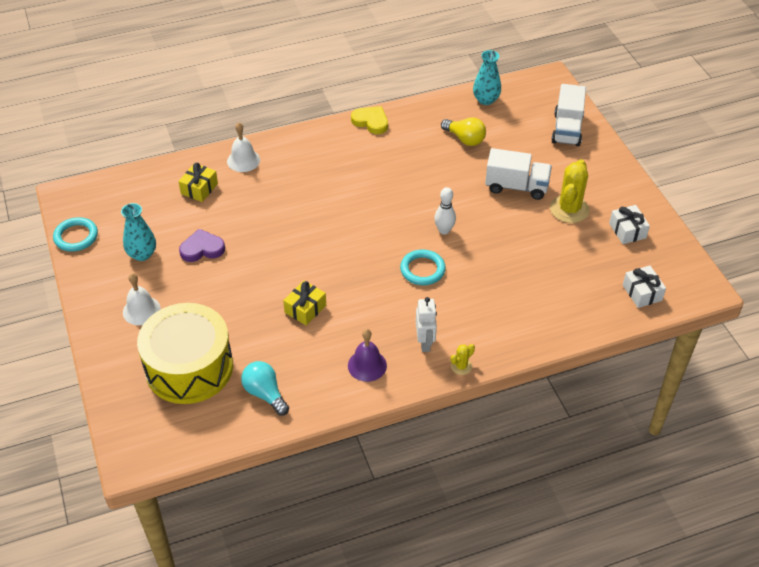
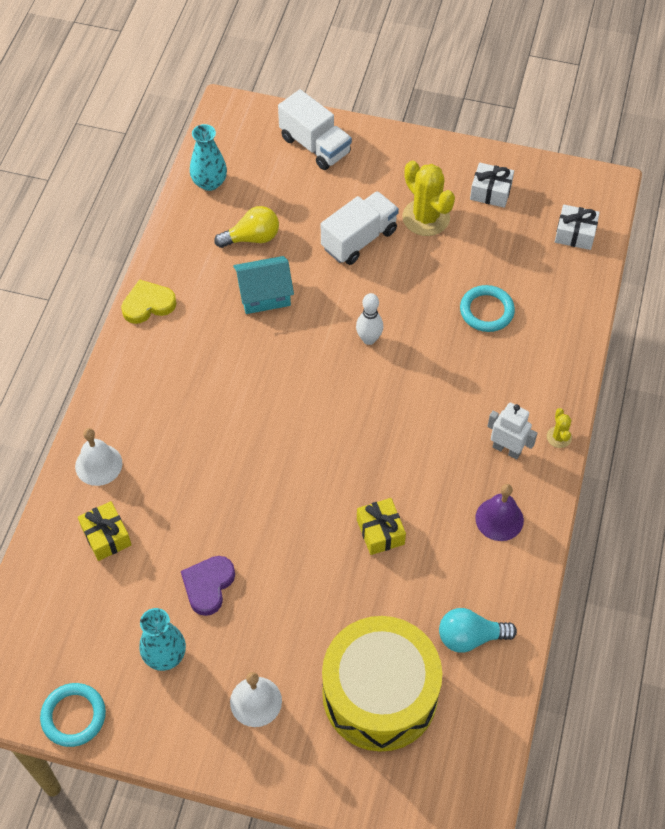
camera: 55 degrees left, 10 degrees up
(422, 270) = (408, 392): turquoise ring -> turquoise ring (486, 311)
(428, 166) = (264, 295): none -> turquoise house

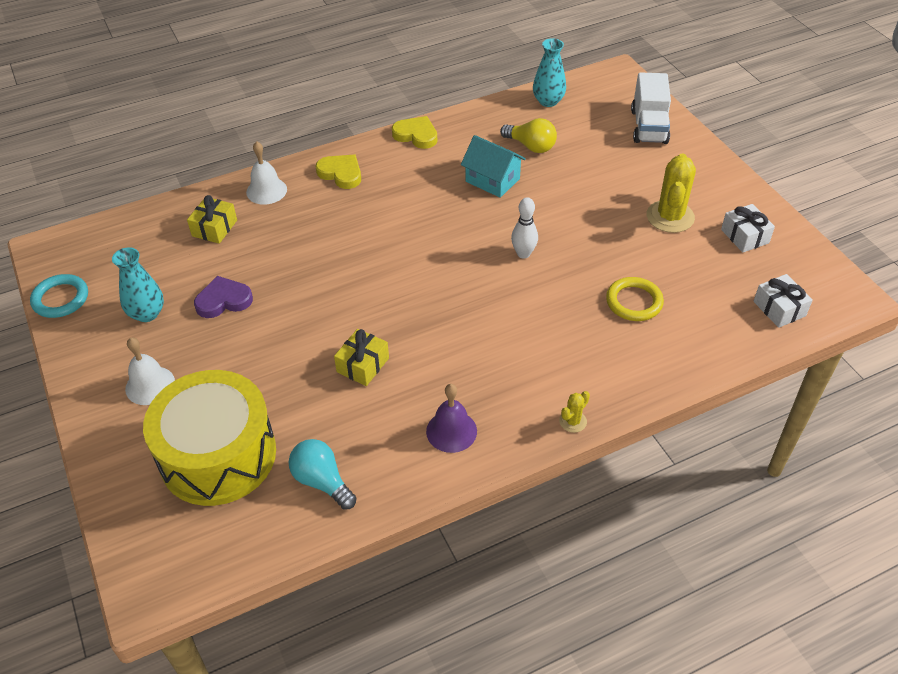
camera: 50 degrees right, 10 degrees down
(137, 394) = (341, 173): none -> yellow heart
(359, 239) = (602, 195): white truck -> none
(486, 311) = (634, 302): turquoise ring -> yellow ring
(507, 449) = (521, 395): white robot -> none

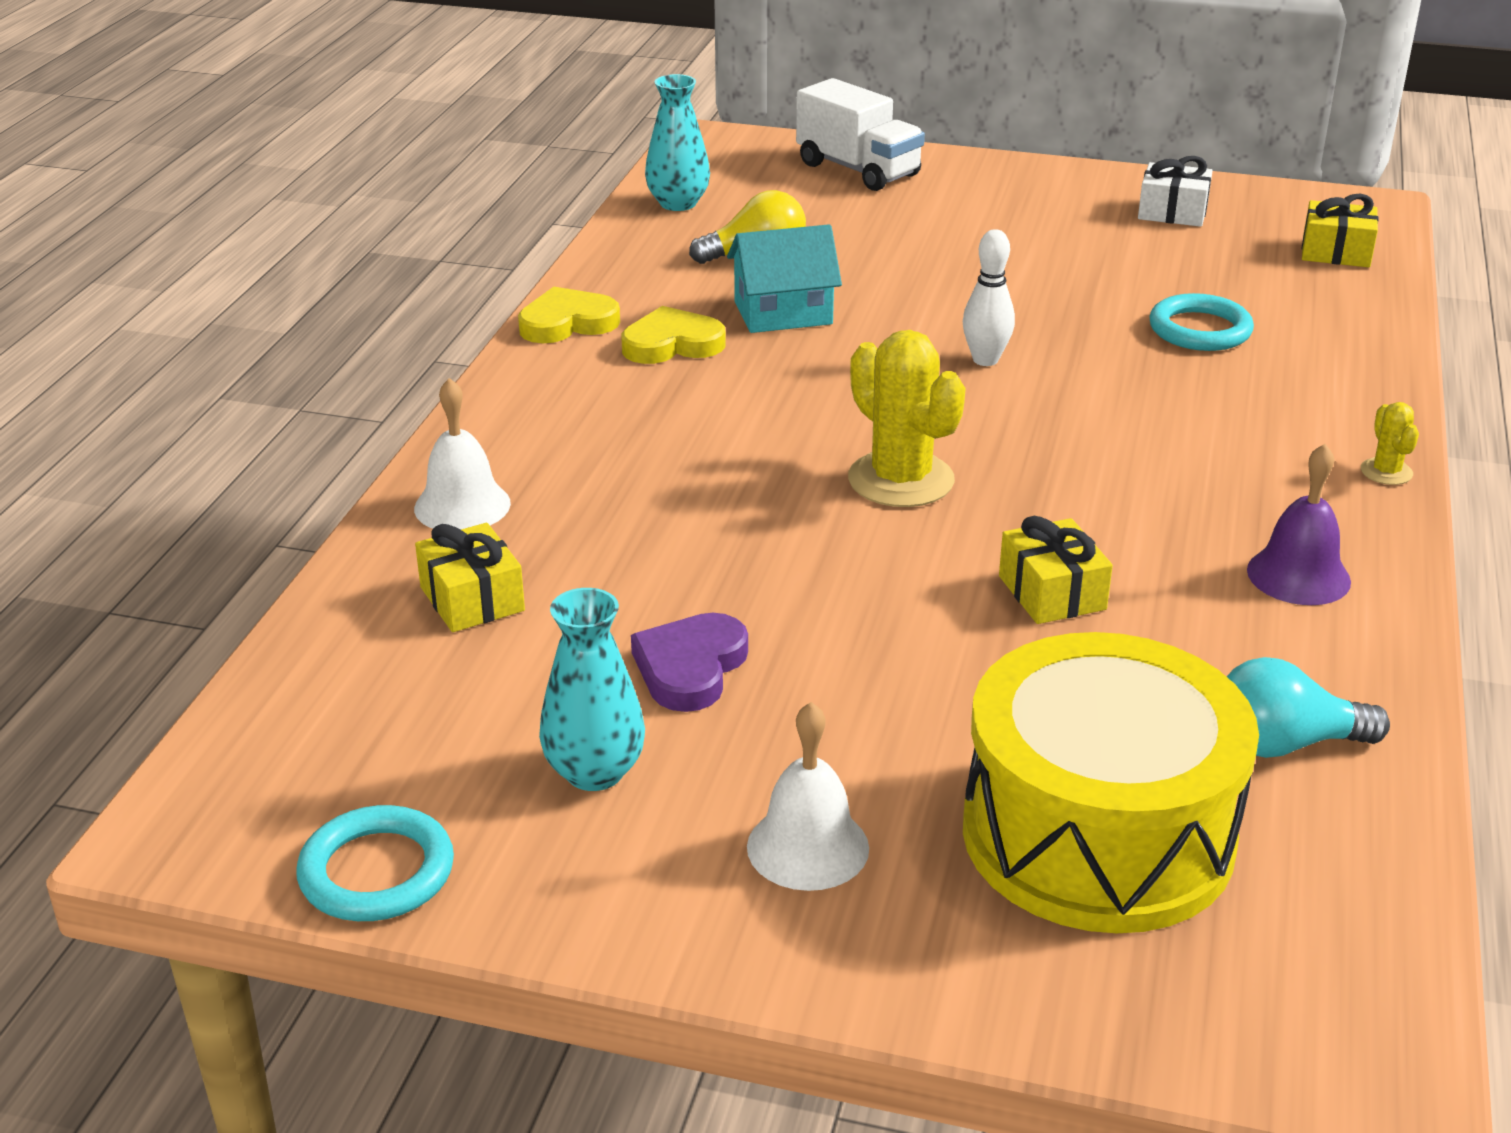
camera: 50 degrees left, 15 degrees down
(341, 173) = (545, 421): yellow heart -> yellow heart (672, 344)
(634, 302) = (1200, 330): yellow ring -> turquoise ring
(670, 217) = (1064, 236): yellow cactus -> yellow cactus (901, 480)
(779, 309) = (1336, 252): white gift -> yellow gift

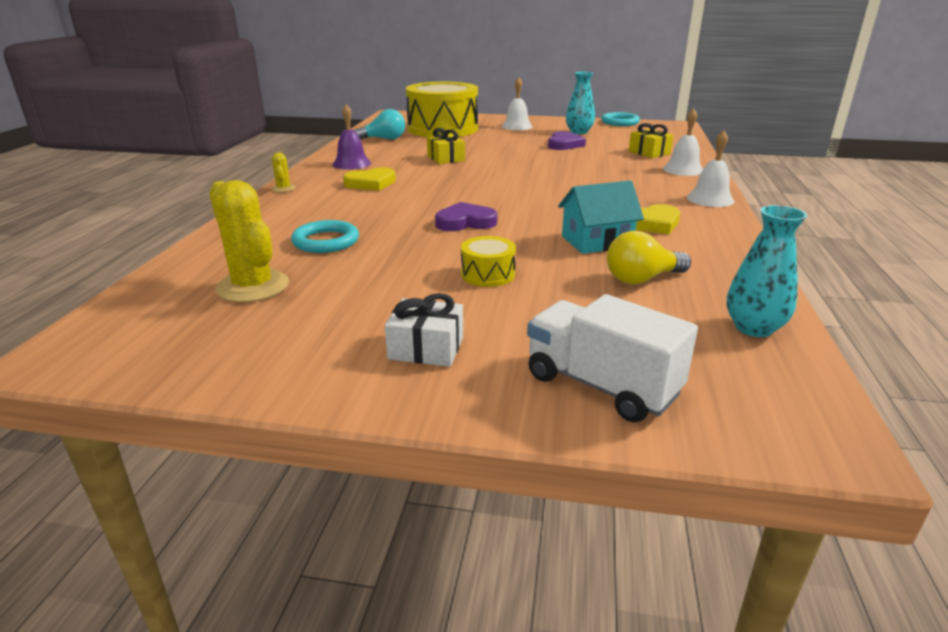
camera: 175 degrees right, 5 degrees down
(511, 399) = (710, 199): none -> white bell
(567, 323) = (726, 231): yellow heart -> yellow heart (371, 183)
(901, 480) = (505, 180): yellow cactus -> yellow cactus (253, 287)
(951, 269) = (488, 274): none -> yellow drum
(985, 360) = (465, 222): white bowling pin -> purple heart
(1172, 212) = (274, 339): white gift -> white gift (426, 348)
(1336, 252) = (163, 301): yellow gift -> none

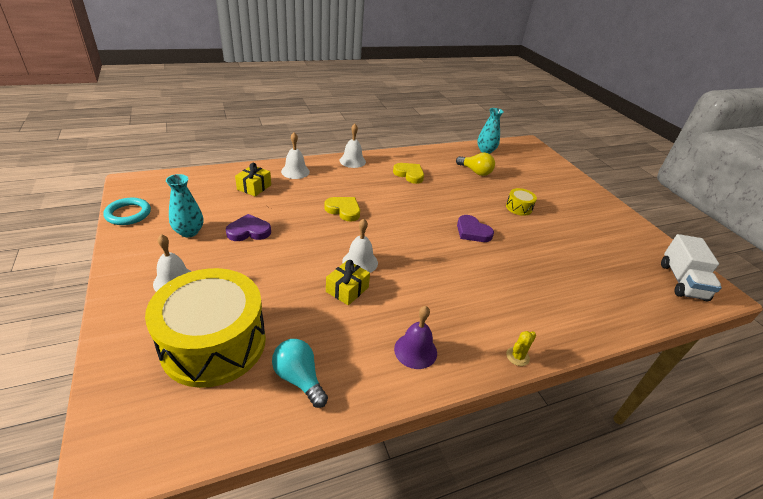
camera: 125 degrees left, 10 degrees up
(253, 287) = (620, 271): yellow cactus -> none
(326, 241) = (556, 274): turquoise ring -> none
(371, 183) = (452, 306): yellow heart -> yellow heart (343, 210)
(426, 348) = (582, 206): white gift -> none
(476, 167) = (360, 262): none -> white bell
(596, 241) = (450, 186): turquoise house -> none
(601, 385) = (552, 172): white truck -> white truck (682, 281)

